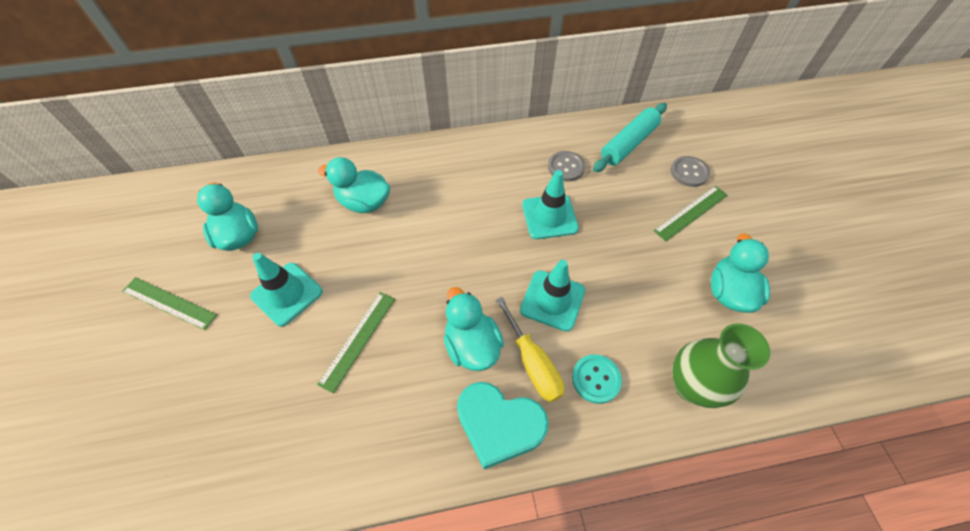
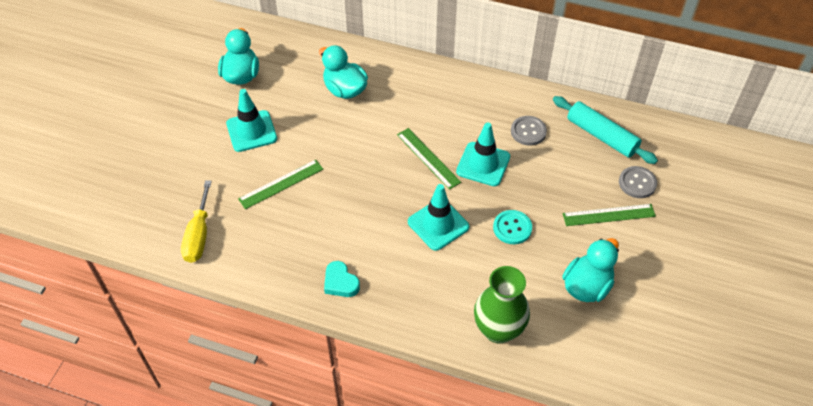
camera: 30 degrees right, 5 degrees down
(169, 303) = (173, 102): green ruler -> green ruler (428, 158)
(472, 345) = (357, 225): turquoise duck -> none
(499, 425) = (340, 282): turquoise heart -> turquoise heart, size x0.57
(533, 363) = (391, 257): yellow screwdriver -> yellow screwdriver (199, 235)
(596, 379) = (430, 290): turquoise button -> turquoise button (512, 228)
(628, 144) = (601, 136): turquoise rolling pin -> turquoise rolling pin turned 60 degrees clockwise

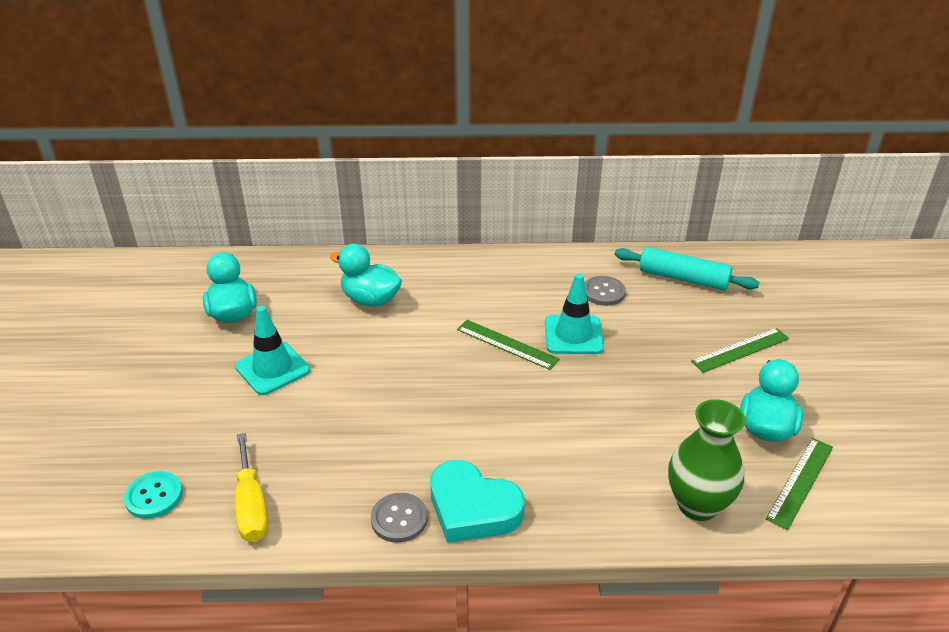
camera: 20 degrees left, 15 degrees down
(281, 184) = (338, 416): green ruler -> green ruler (800, 482)
(340, 282) = (472, 508): turquoise heart -> turquoise heart, size x1.76
(438, 224) = (558, 409): turquoise traffic cone -> none
(512, 228) = (645, 390): turquoise button -> turquoise button (154, 496)
(637, 183) = (749, 312): grey button -> grey button (399, 519)

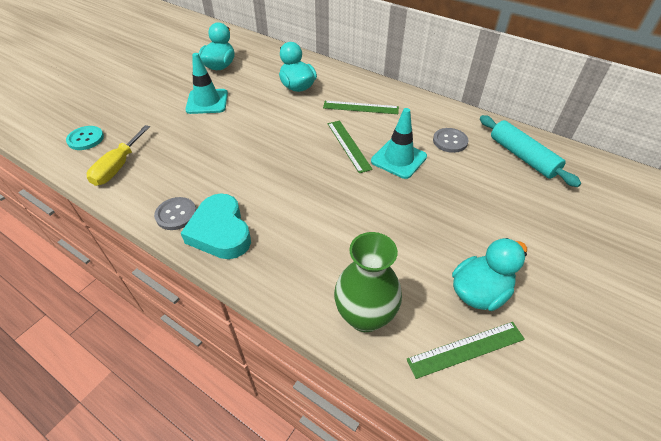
camera: 35 degrees right, 10 degrees up
(740, 350) = (518, 226): green ruler -> green ruler (360, 107)

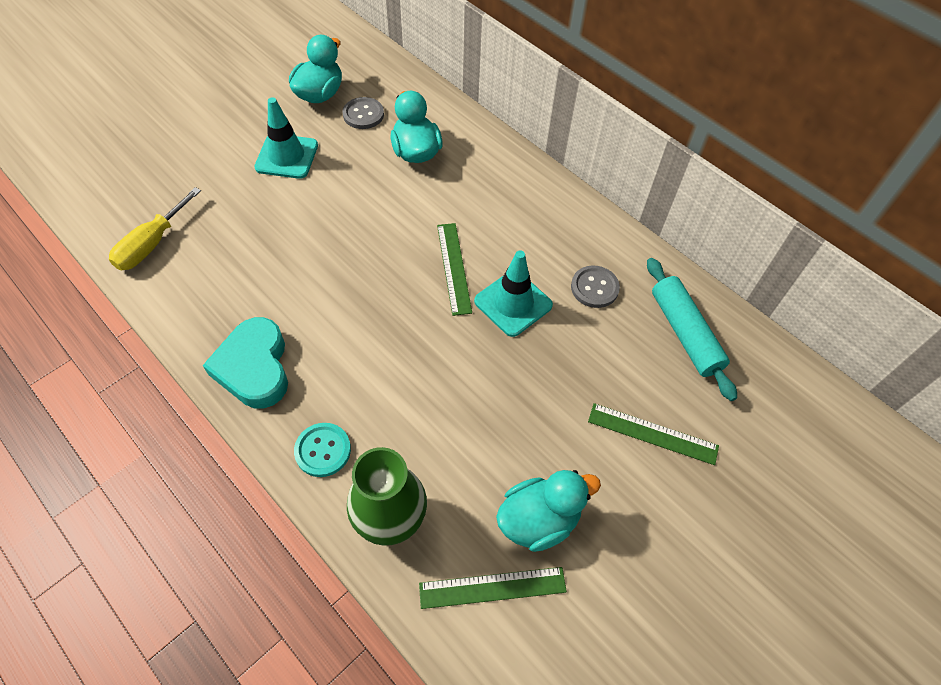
camera: 10 degrees right, 10 degrees up
(86, 139) = (119, 191): turquoise button -> turquoise button (323, 450)
(176, 214) = (207, 331): grey button -> grey button (363, 114)
(360, 107) = (492, 206): green ruler -> green ruler (652, 434)

